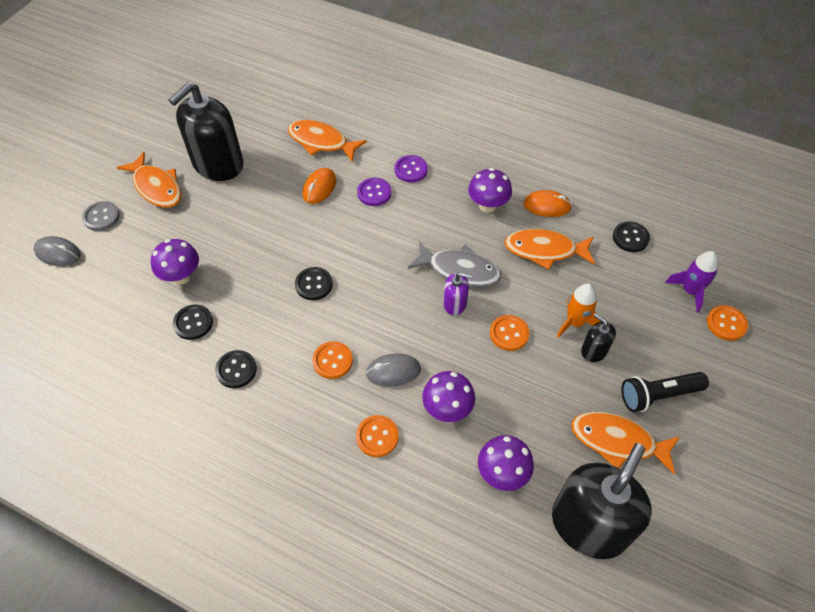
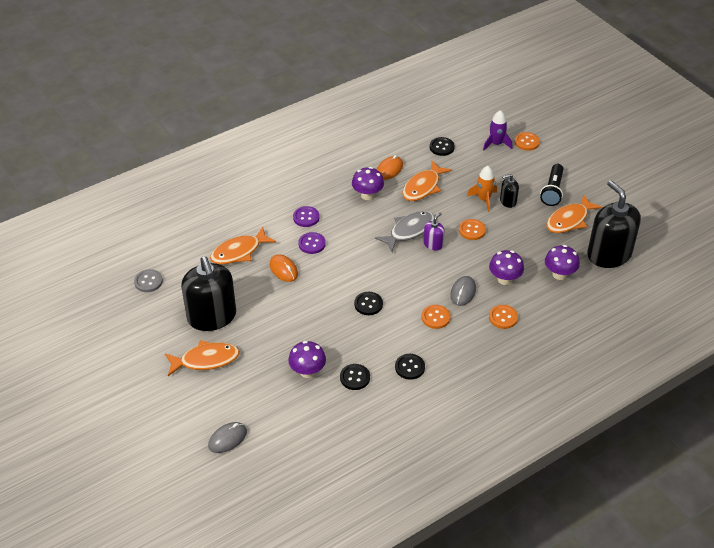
camera: 60 degrees left, 10 degrees down
(101, 217) = (210, 402): grey button -> grey button (148, 281)

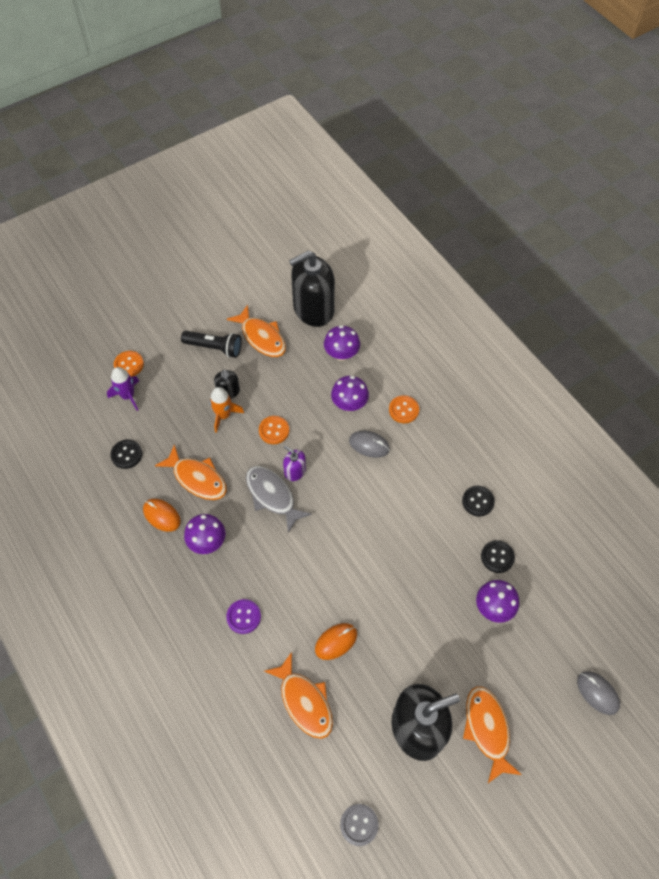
camera: 90 degrees left, 15 degrees up
(312, 244) = (291, 608): purple button -> none
(368, 304) = (390, 542): black button -> none
(435, 317) = (406, 473): orange button -> none

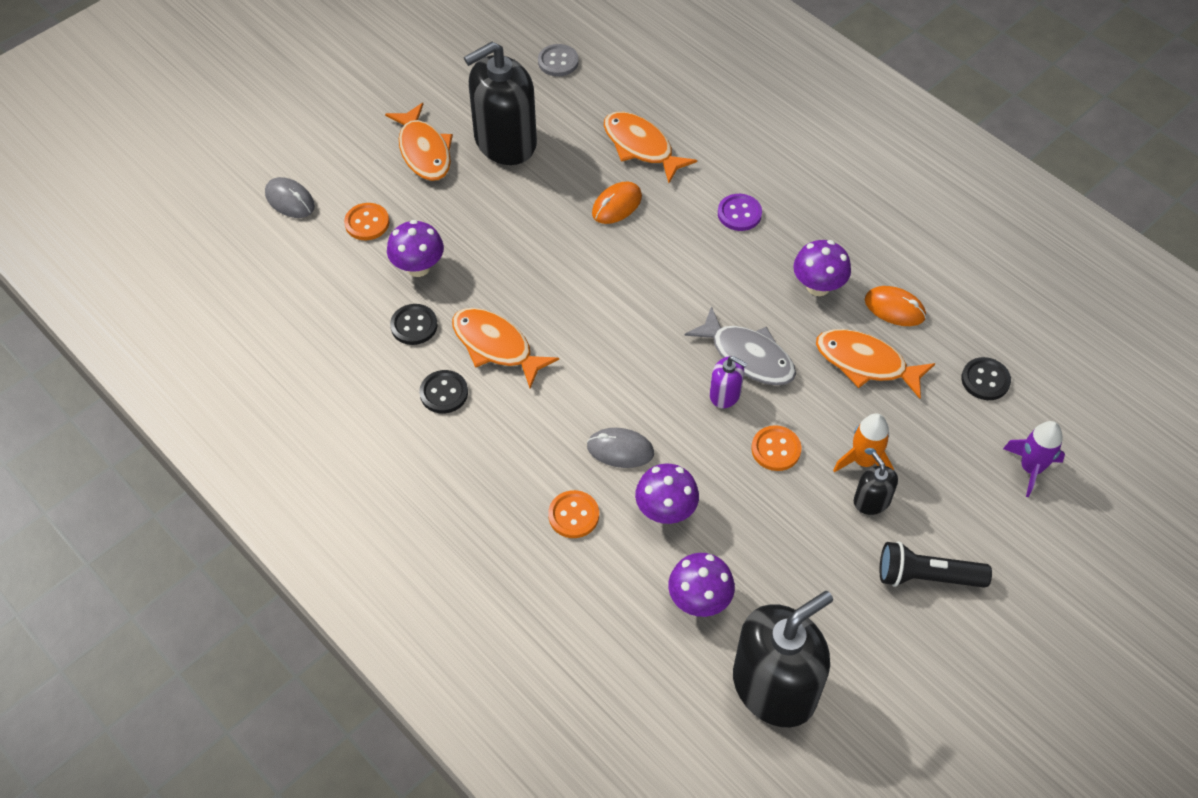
camera: 170 degrees right, 5 degrees down
(129, 365) = (1057, 521): orange button -> orange button (367, 223)
(262, 337) = (851, 611): orange fish -> orange fish (496, 346)

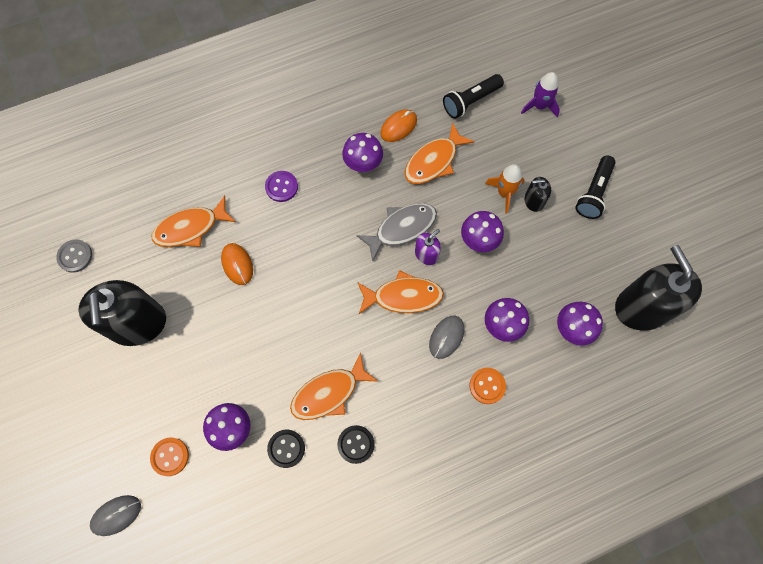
camera: 70 degrees left, 15 degrees up
(424, 151) = (116, 389): orange fish -> orange fish (403, 296)
(776, 449) = (479, 240): orange button -> purple mushroom
(985, 380) = (470, 101): black button -> black flashlight

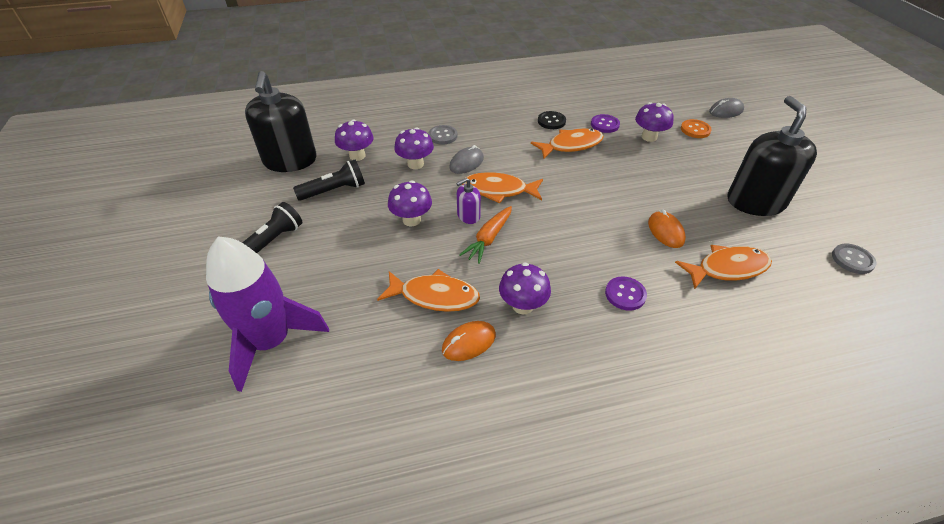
camera: 170 degrees left, 25 degrees down
(286, 448) = (605, 124): black button -> purple button
(402, 228) = (488, 239): grey fish -> orange carrot
(434, 161) = (435, 296): orange fish -> orange fish turned 45 degrees clockwise
(470, 101) = (360, 362): black flashlight -> black flashlight (334, 191)
(487, 386) = (443, 136): orange button -> grey button
(504, 193) = (366, 254): orange rocket -> none
(534, 200) = (338, 244): black soap dispenser -> none
(539, 106) = (271, 341): purple rocket -> purple rocket, size x1.96

